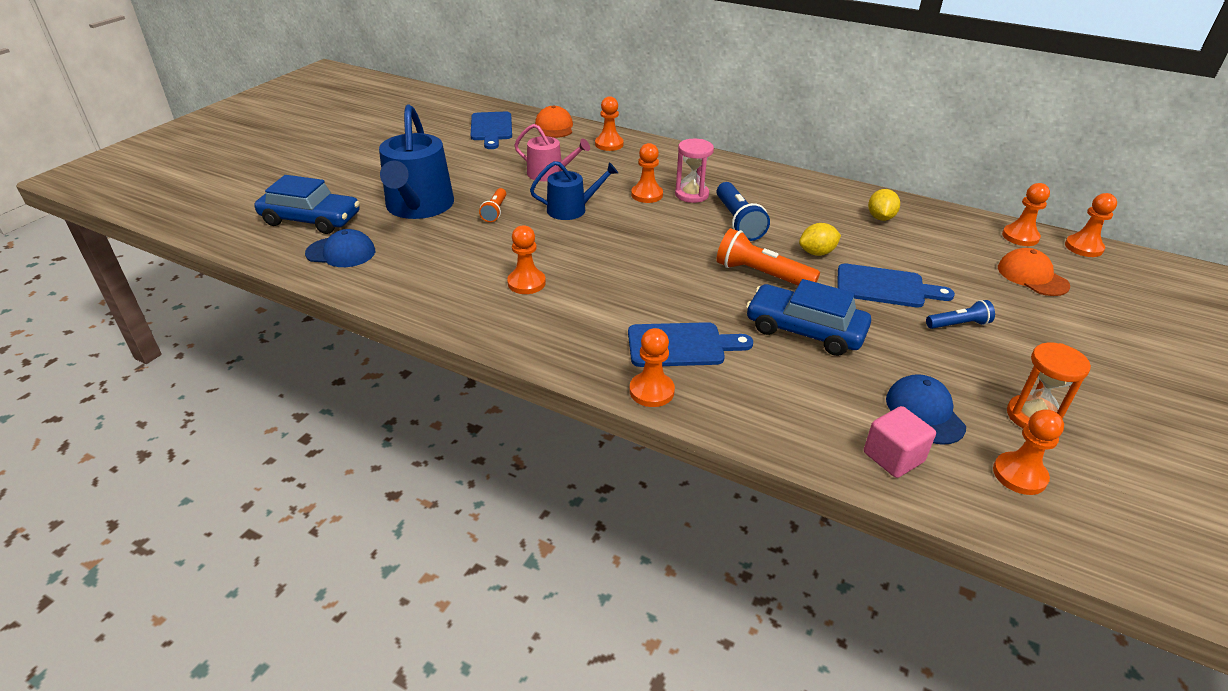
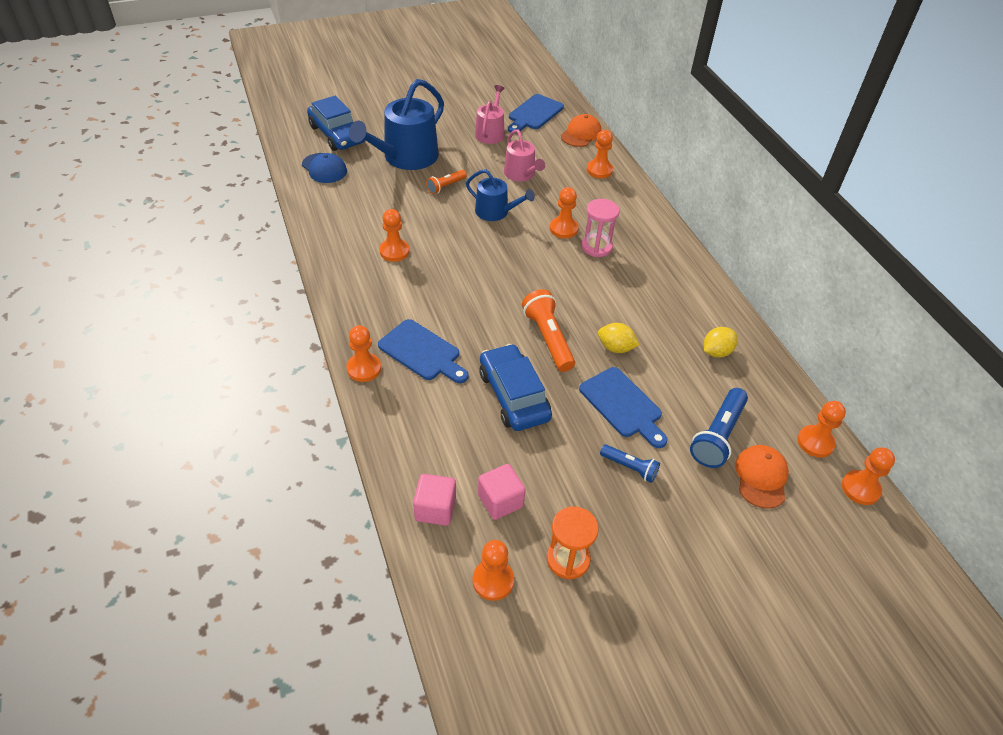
camera: 40 degrees right, 10 degrees up
(473, 156) = (490, 132): none -> pink watering can
(738, 222) = (596, 288): blue flashlight -> blue flashlight (718, 436)
(924, 412) = (500, 501): blue cap -> pink cube

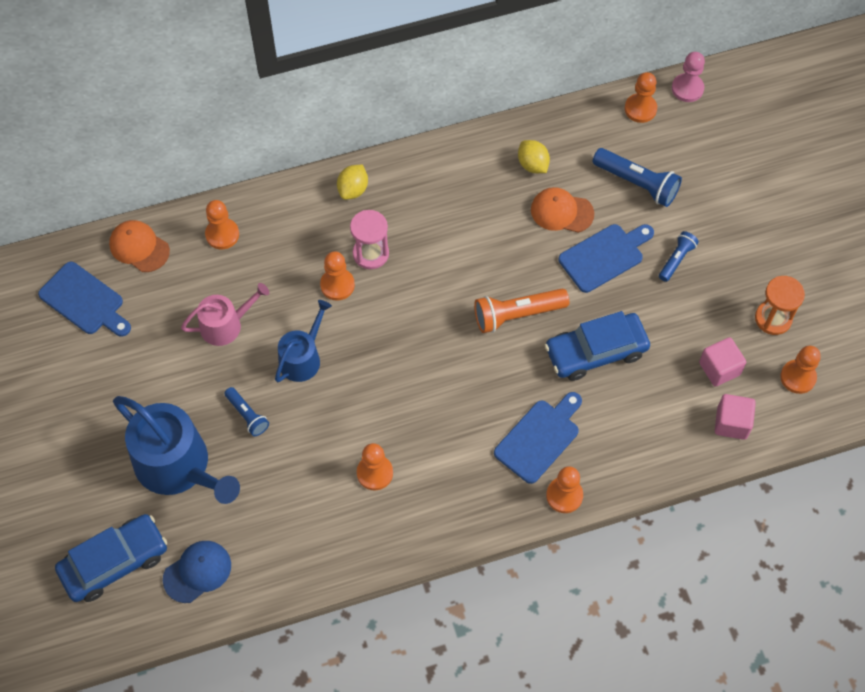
camera: 85 degrees left, 15 degrees up
(446, 186) = (247, 415): orange flashlight -> blue flashlight
(490, 132) = (126, 358): pink watering can -> none
(615, 348) = (529, 253): yellow lemon -> yellow lemon (353, 190)
(761, 477) = (680, 159): orange cap -> orange cap (561, 212)
(860, 488) = (687, 88): orange pawn -> pink pawn

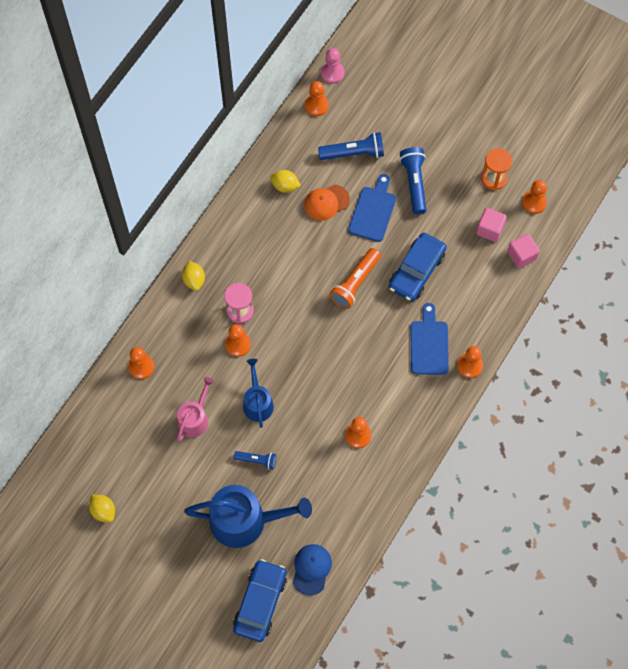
camera: 40 degrees left, 5 degrees up
(54, 345) = (103, 511): none -> yellow lemon
(84, 301) = (96, 470): blue cutting board -> none
(139, 247) = (98, 413): orange cap -> none
(676, 260) = (414, 183): blue flashlight -> blue flashlight, size x1.70

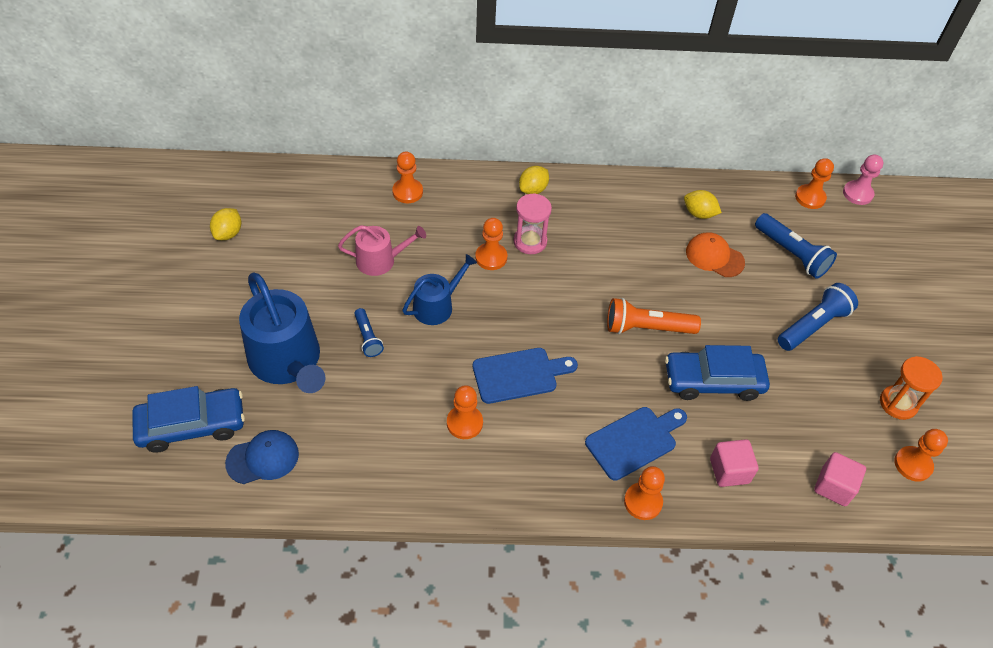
camera: 55 degrees right, 15 degrees down
(285, 186) = (699, 214): yellow lemon -> yellow lemon turned 45 degrees counterclockwise
(373, 211) = (744, 303): blue cutting board -> blue cutting board (519, 375)
(490, 229) = (833, 432): pink cube -> pink cube (729, 471)

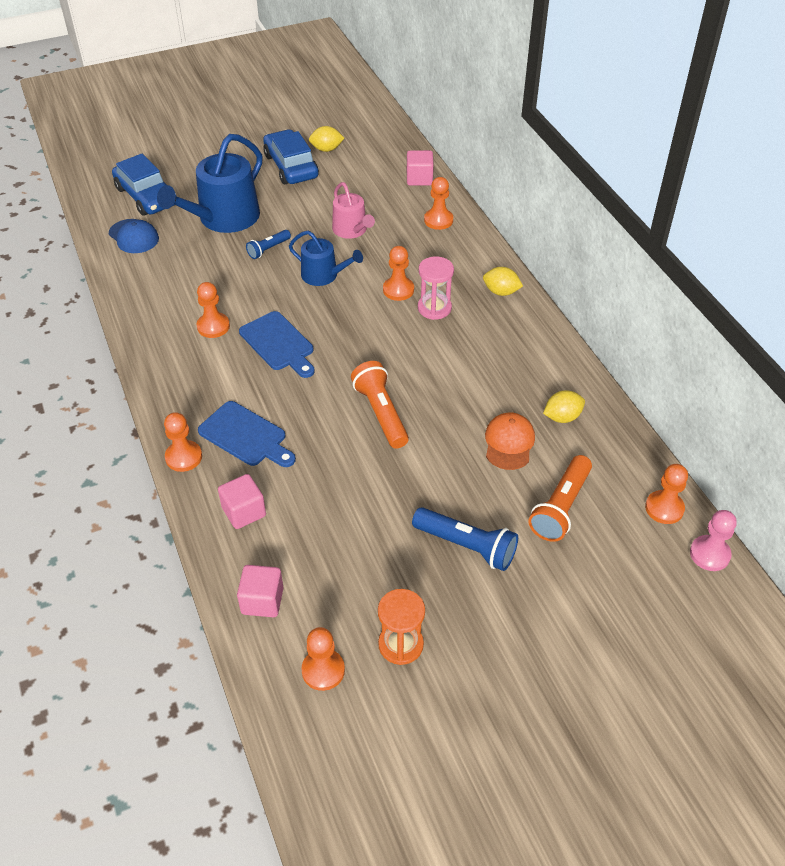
camera: 70 degrees right, 5 degrees down
(334, 181) = (419, 179): none -> pink cube
(699, 214) = (562, 417): yellow lemon -> yellow lemon turned 60 degrees clockwise
(713, 381) = (344, 477): blue car -> blue car (291, 166)
(791, 254) = (561, 507): blue flashlight -> orange flashlight

